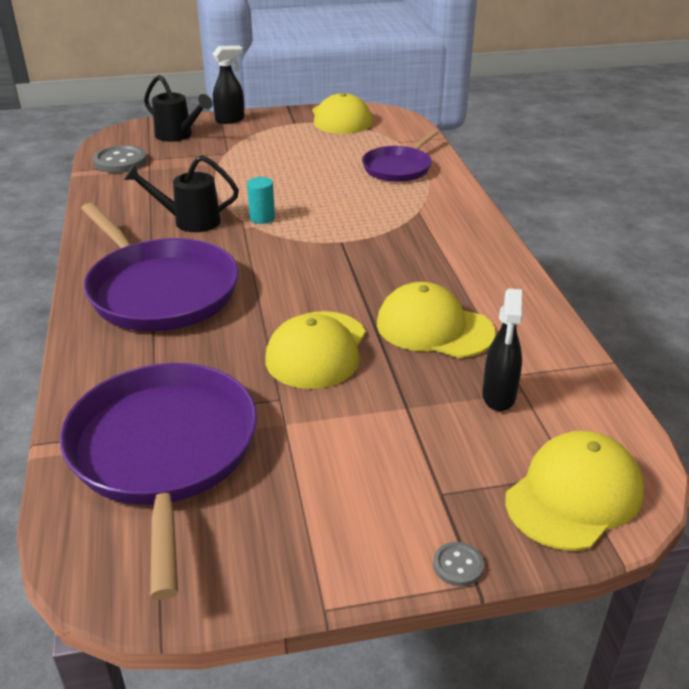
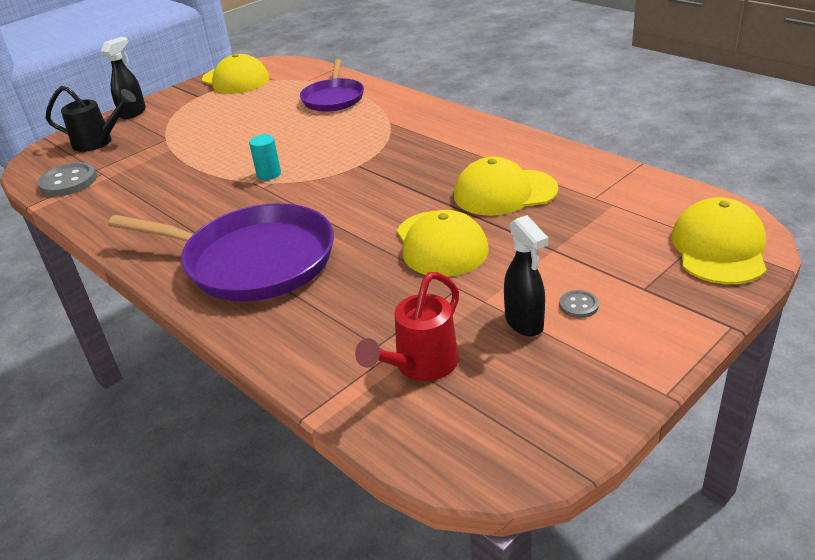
camera: 30 degrees left, 0 degrees up
(164, 452) = (420, 366): purple pan -> red watering can
(190, 221) = (206, 201): black watering can -> none
(458, 565) = (708, 322): grey button -> grey button (578, 305)
(498, 397) = (603, 215): black spray bottle -> black spray bottle (524, 323)

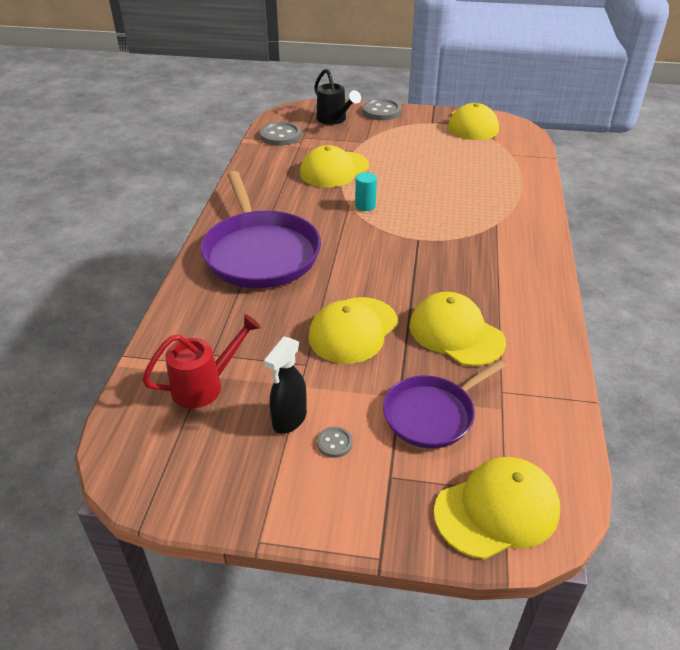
camera: 50 degrees right, 5 degrees up
(133, 113) = (381, 111): black spray bottle -> grey button
(184, 171) = (334, 170): none -> yellow cap
(333, 98) = (500, 179): purple pan -> purple pan (432, 414)
(420, 366) = (204, 386): red watering can -> red watering can turned 150 degrees clockwise

